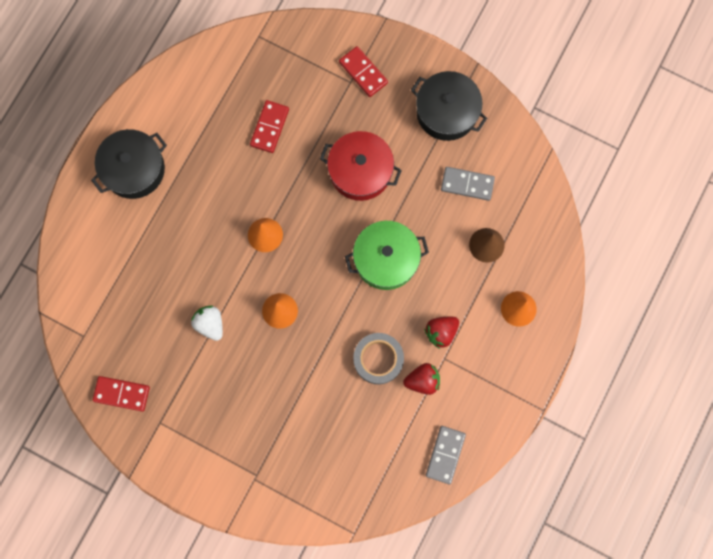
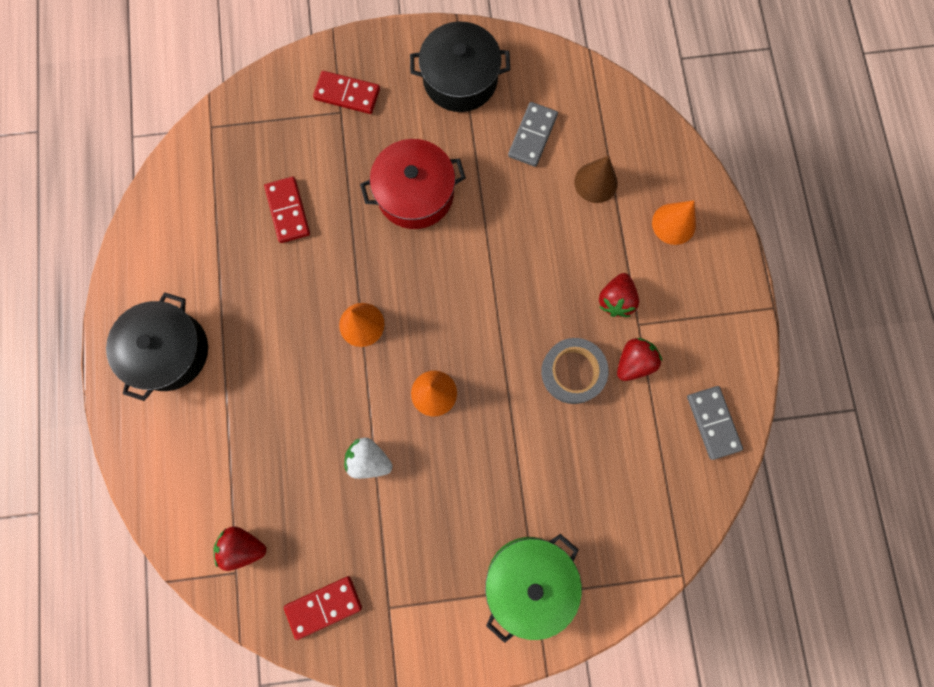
camera: 35 degrees left, 0 degrees up
(98, 323) = (243, 546): none -> red strawberry
(386, 259) = (506, 264): green pot -> green pot (529, 581)
(467, 184) = (532, 136): grey domino -> grey domino turned 45 degrees counterclockwise

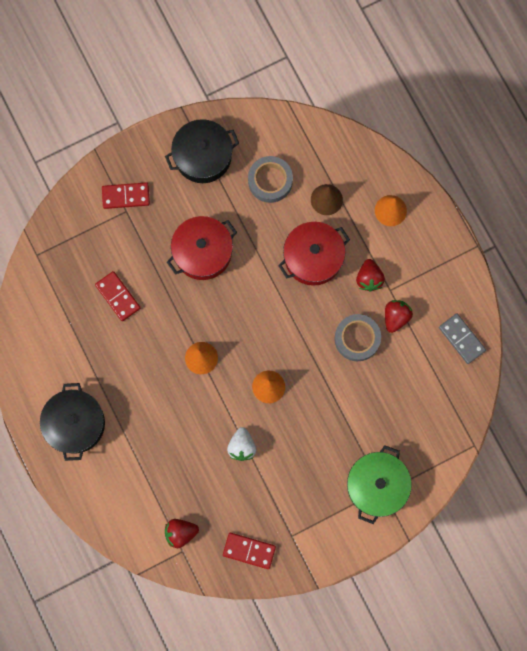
camera: 20 degrees left, 0 degrees up
(324, 606) = (249, 551): red domino -> red domino turned 60 degrees clockwise
(369, 460) = (242, 446): white strawberry -> white strawberry turned 90 degrees counterclockwise
(532, 136) = (270, 181): grey domino -> grey tape
(552, 248) = (313, 257): none -> red pot

